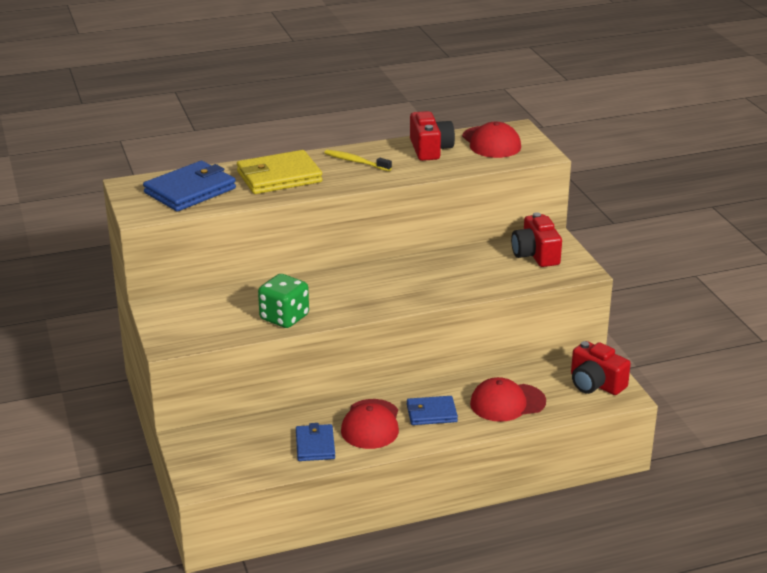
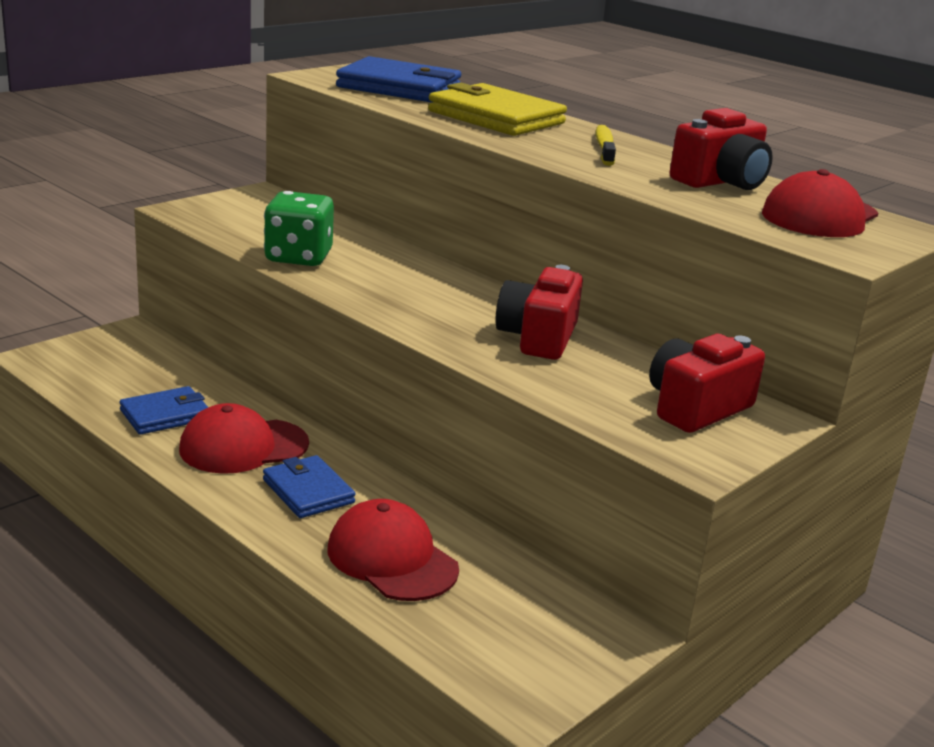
camera: 60 degrees right, 5 degrees down
(595, 384) = (535, 651): red camera -> red camera (538, 337)

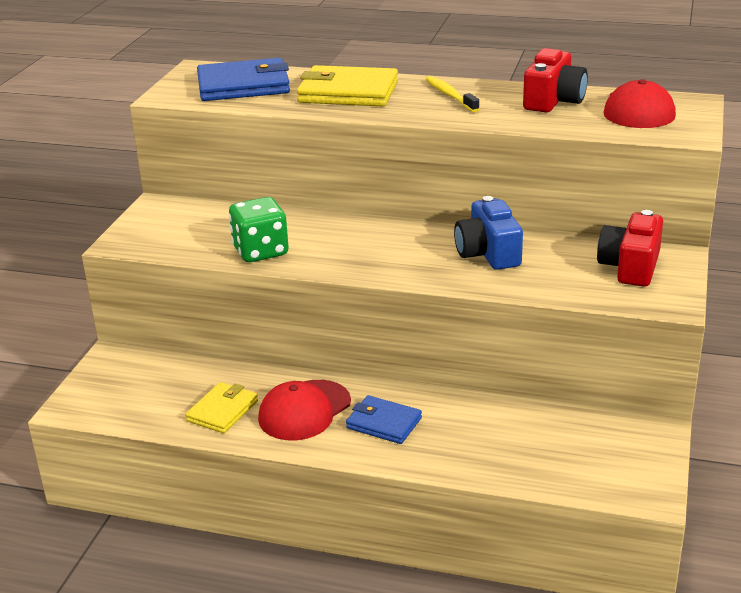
camera: 25 degrees left, 5 degrees up
(165, 415) = (222, 411): blue wallet -> yellow wallet
(392, 558) = (486, 444): red cap -> none
(538, 337) = (488, 253): red camera -> blue camera

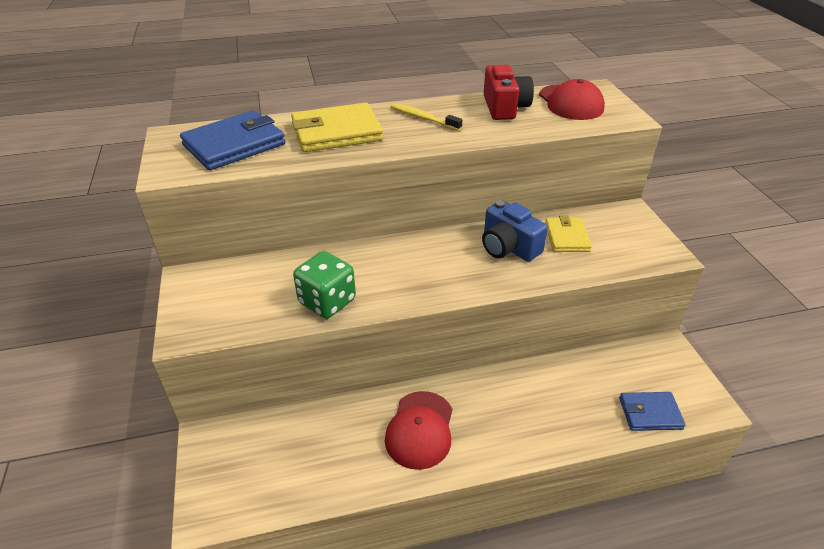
camera: 30 degrees left, 10 degrees up
(222, 411) = (352, 459): yellow wallet -> yellow wallet (567, 237)
(384, 423) = (490, 417): blue wallet -> blue wallet (650, 413)
(630, 267) = (612, 230): red camera -> none

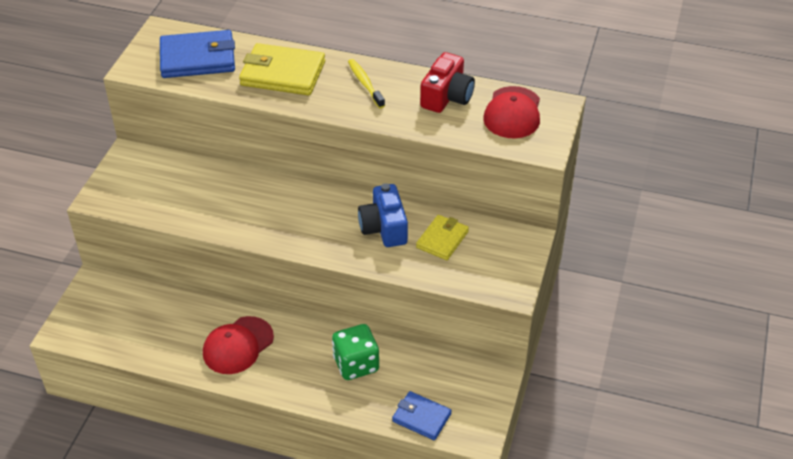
camera: 30 degrees right, 5 degrees up
(327, 301) = (207, 215): green dice -> green dice (356, 364)

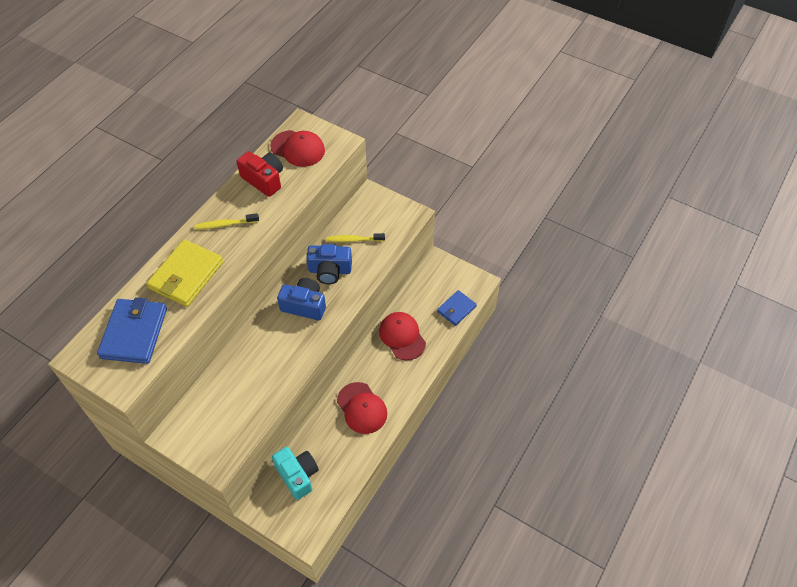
camera: 75 degrees left, 10 degrees up
(137, 306) = (297, 475): none -> turquoise camera
(323, 217) = (304, 305): none -> blue camera
(356, 364) = (402, 336): green dice -> red cap
(442, 239) = (353, 240): yellow wallet -> yellow toothbrush

